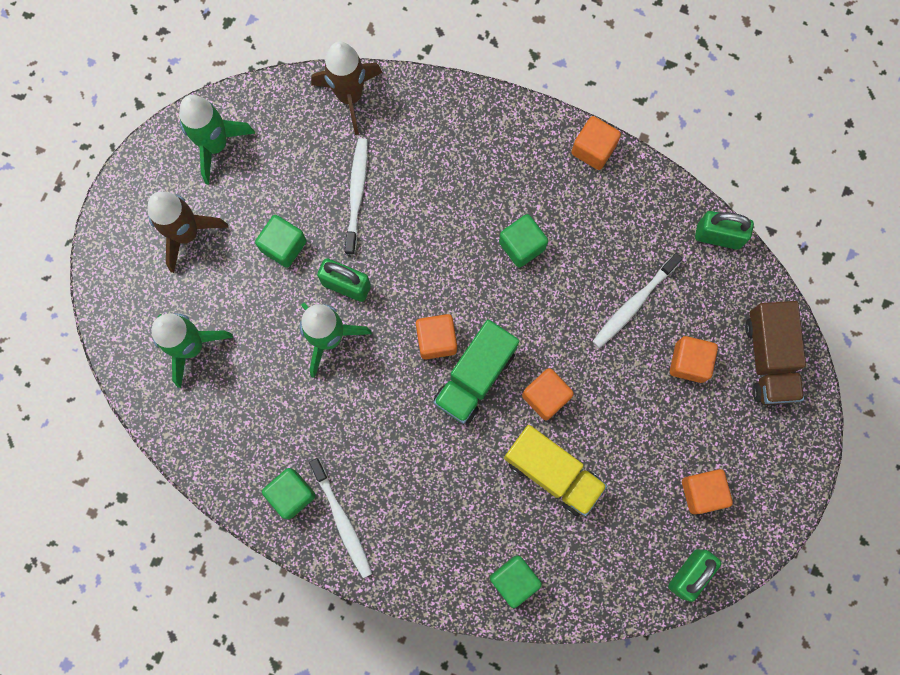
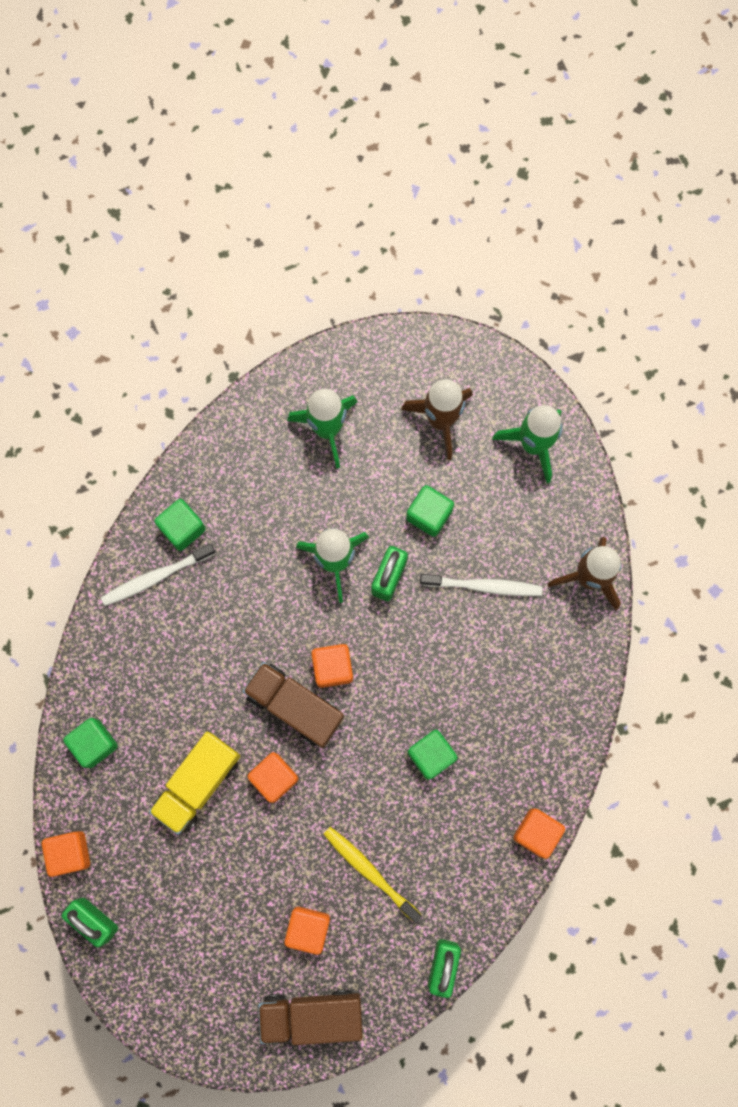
camera: 90 degrees right, 0 degrees up
(475, 377) = (295, 706): green truck -> brown truck
(634, 304) = (369, 871): white toothbrush -> yellow toothbrush
(702, 492) = (175, 937): orange cube -> orange cube (70, 853)

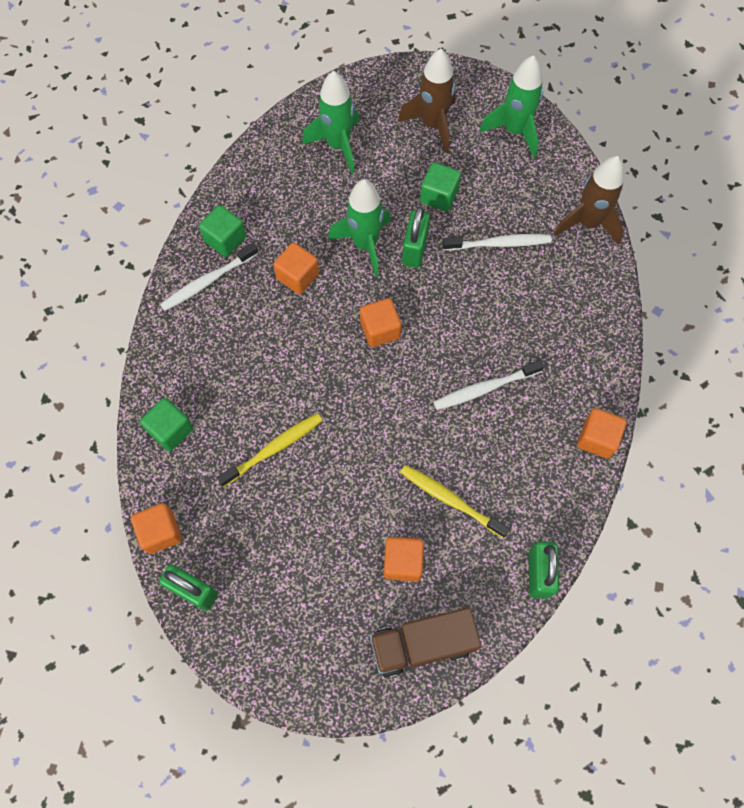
camera: 10 degrees left, 10 degrees down
(198, 783) = (274, 448): yellow truck -> yellow toothbrush
(274, 778) = (344, 432): orange cube -> orange cube (297, 276)
(295, 706) = (352, 367): brown truck -> none
(431, 755) = (485, 388): green cube -> white toothbrush

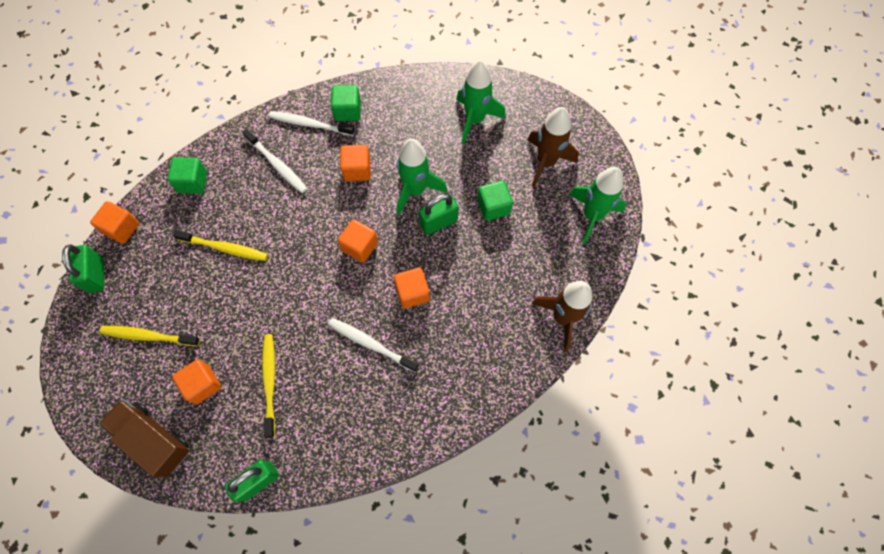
camera: 50 degrees right, 0 degrees up
(307, 581) = (148, 336): none -> yellow toothbrush
(499, 244) = (491, 271): white toothbrush -> white toothbrush (277, 165)
(597, 439) = (392, 448): orange cube -> orange cube (412, 292)

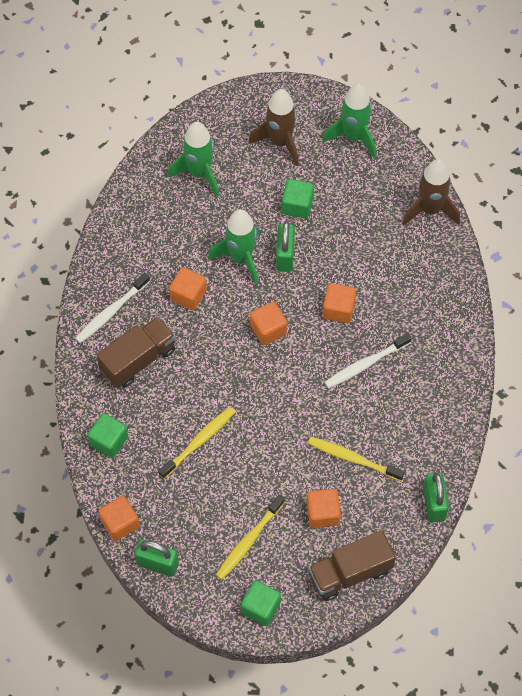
camera: 60 degrees left, 5 degrees down
(277, 165) = (138, 360): white toothbrush -> brown truck
(348, 111) = (118, 273): green cube -> green cube (260, 607)

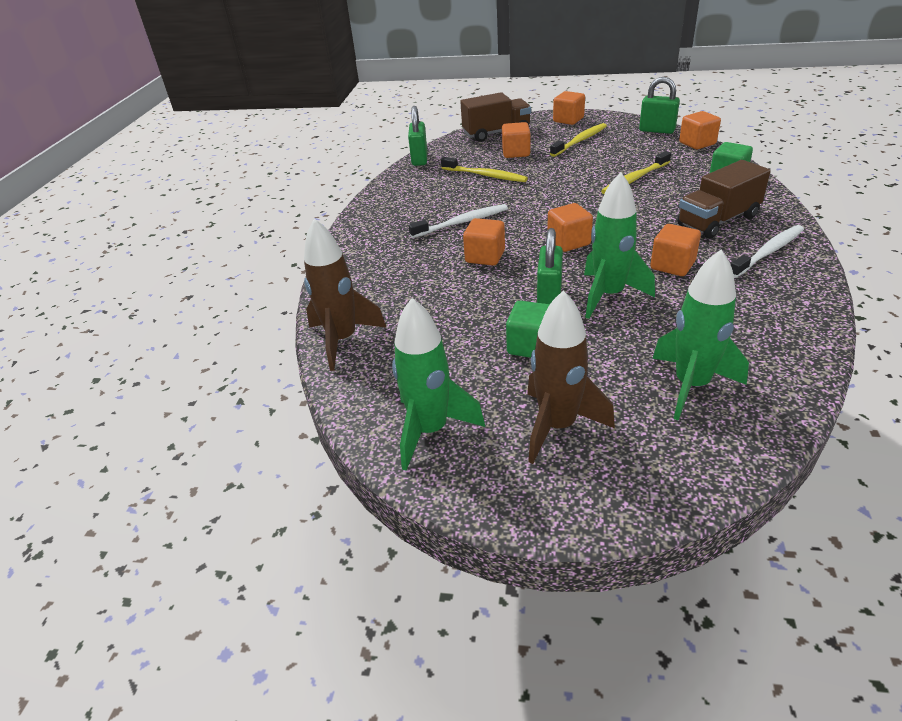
camera: 170 degrees left, 25 degrees down
(260, 607) = (568, 120): green cube -> orange cube

